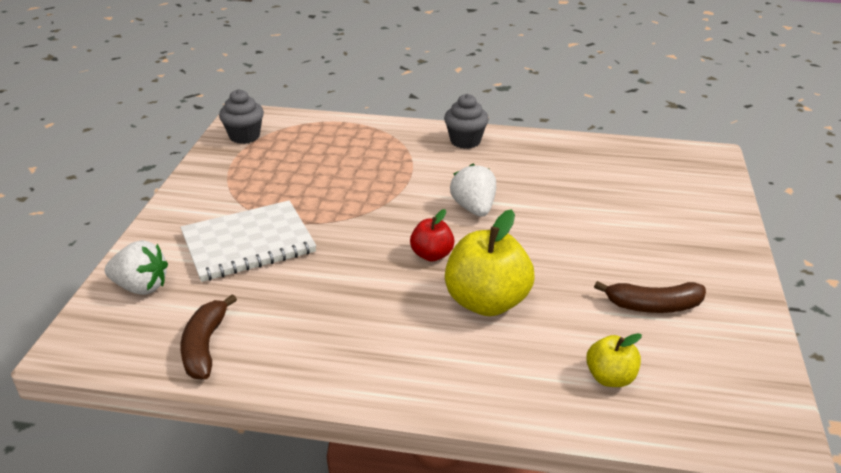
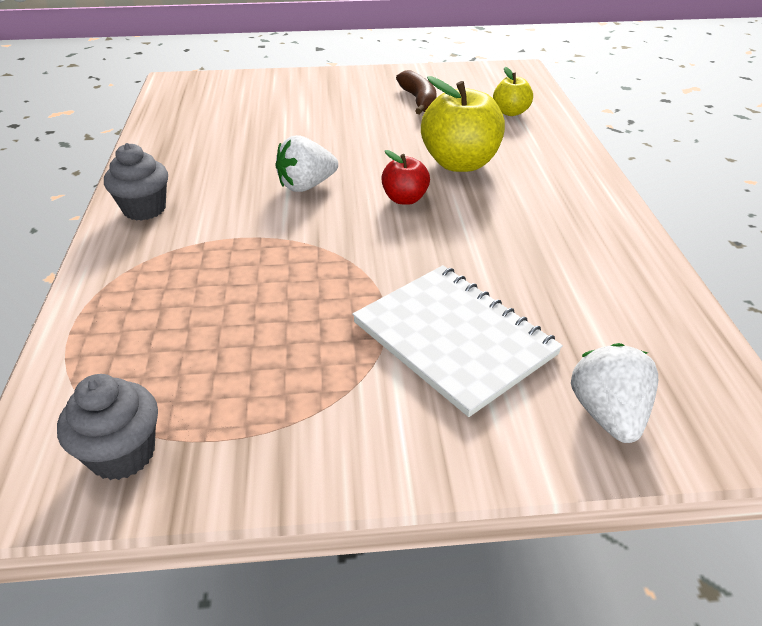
camera: 105 degrees left, 5 degrees up
(205, 346) = (652, 313): brown banana -> none

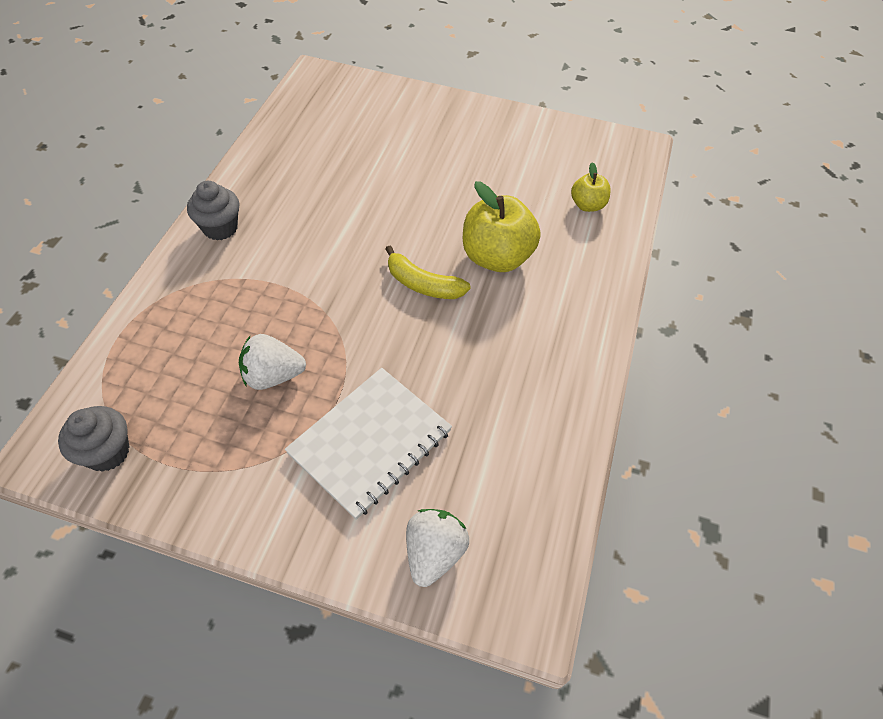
camera: 20 degrees right, 15 degrees up
(306, 186) = (354, 242): white strawberry -> white strawberry (273, 376)
(405, 199) = (423, 284): red apple -> yellow banana
(418, 100) = (512, 163): brown banana -> none
(454, 338) = (370, 442): white notebook -> white notebook turned 60 degrees clockwise

